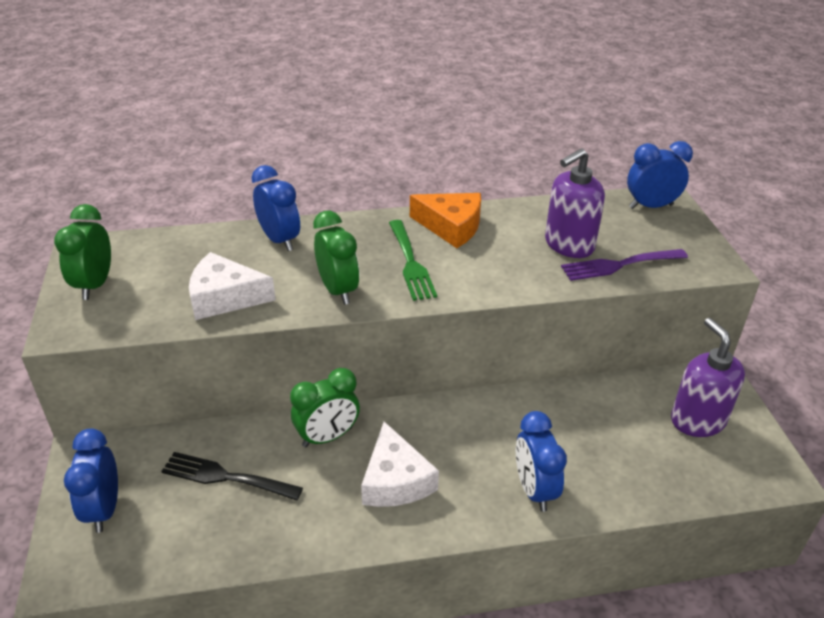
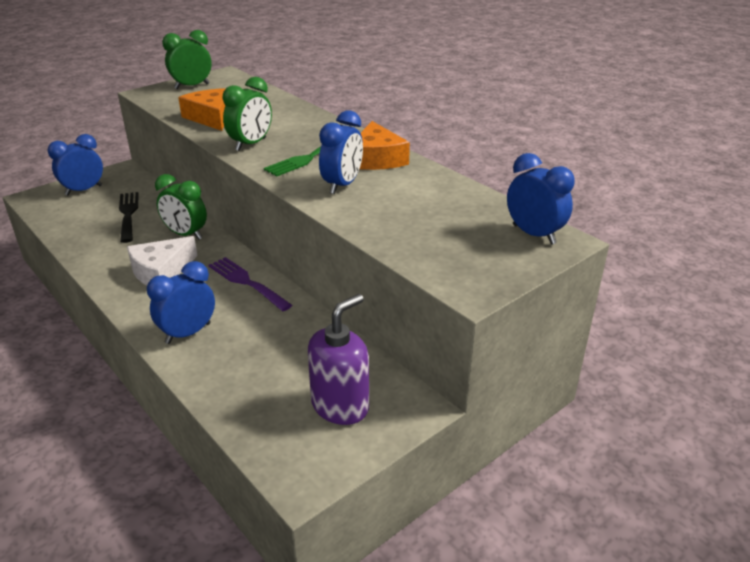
camera: 60 degrees right, 5 degrees down
(225, 297) = (211, 117): white cheese -> orange cheese
(279, 240) = (289, 113): blue clock -> blue clock (342, 185)
(568, 245) = (410, 209): purple soap dispenser -> none
(619, 265) = (407, 238): purple fork -> purple fork (247, 282)

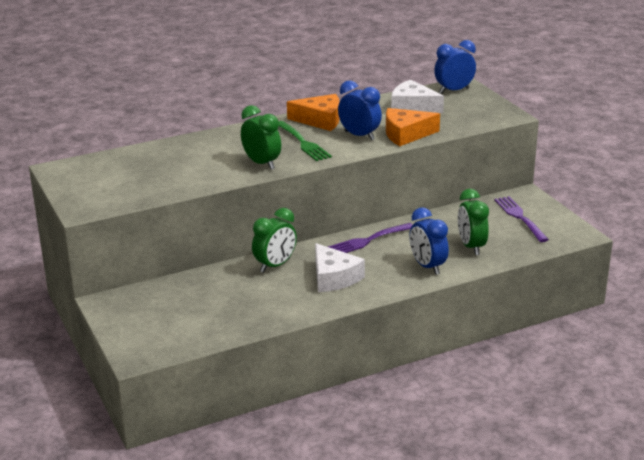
camera: 75 degrees left, 5 degrees down
(83, 190) = (141, 324): blue clock -> none
(128, 214) = (216, 295): black fork -> none
(192, 86) = (84, 186): green clock -> green clock (471, 247)
(211, 117) = (184, 178): orange cheese -> orange cheese (406, 134)
(340, 406) = (520, 217): purple soap dispenser -> purple fork
(452, 209) = (412, 107): none -> white cheese

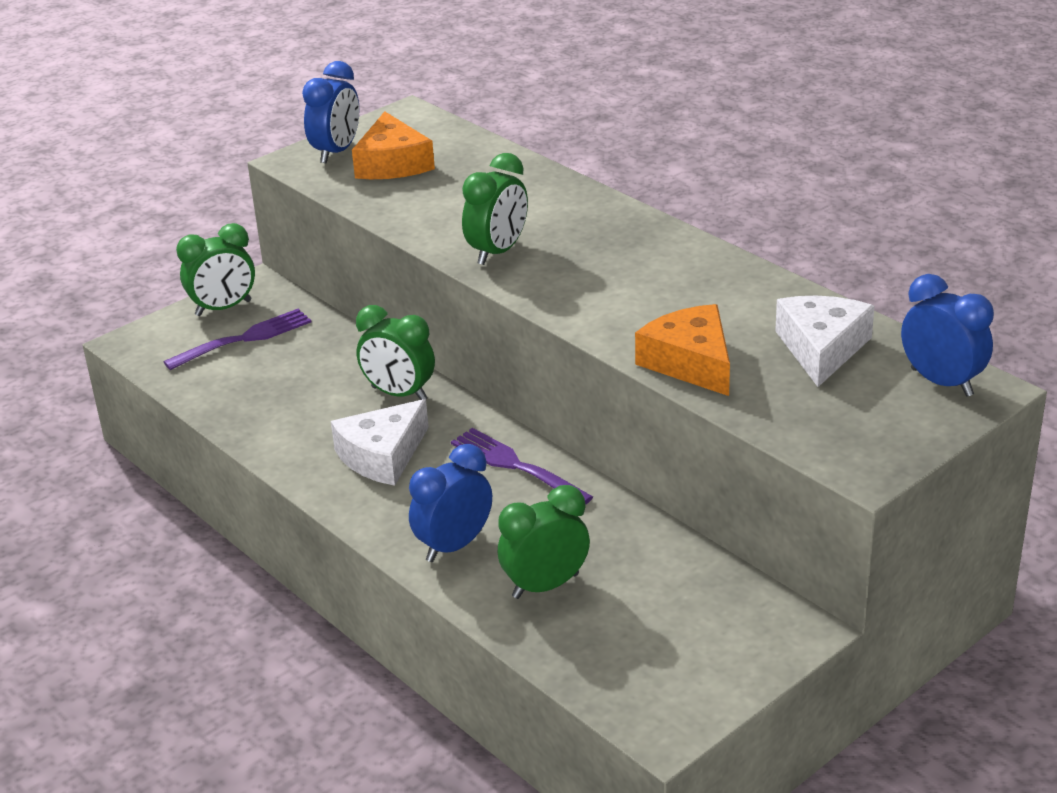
camera: 75 degrees right, 5 degrees up
(123, 317) = (223, 308): none -> green clock
(303, 143) = (594, 271): green fork -> none
(320, 120) = (696, 268): orange cheese -> orange cheese (392, 163)
(359, 136) = (655, 317): blue clock -> blue clock (336, 152)
(520, 217) = (693, 632): purple fork -> purple fork (244, 339)

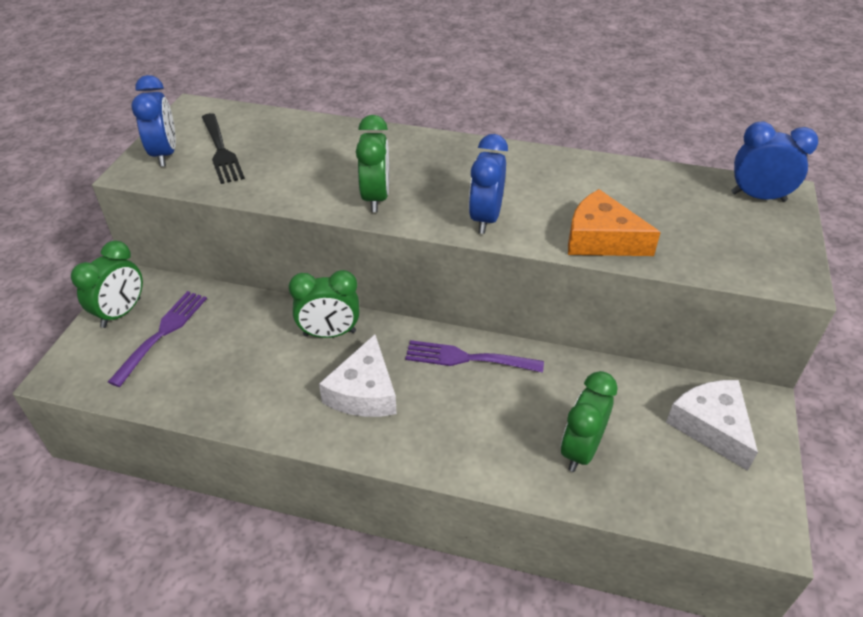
camera: 35 degrees left, 10 degrees up
(392, 163) = (221, 151): orange cheese -> black fork
(454, 546) = (487, 447): blue clock -> blue clock (485, 218)
(821, 348) = (666, 198): white cheese -> white cheese (711, 426)

